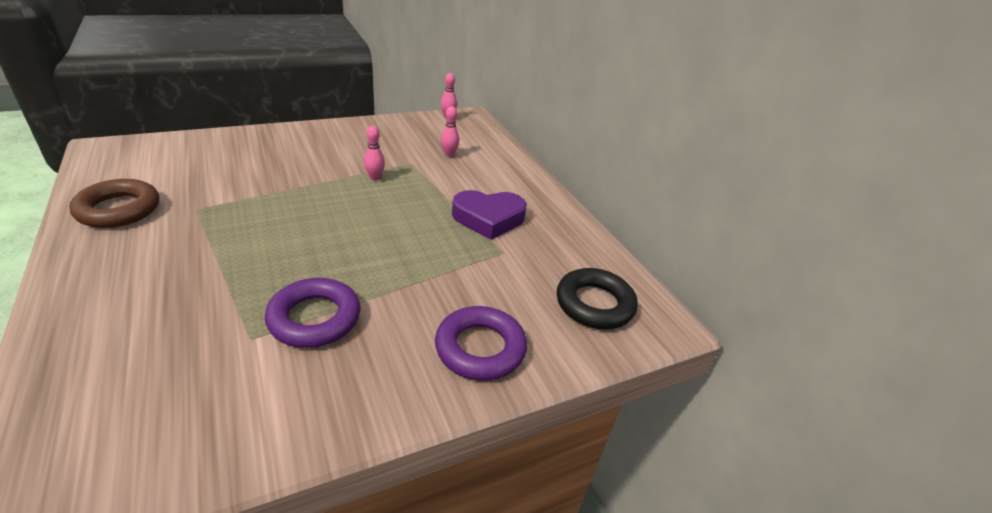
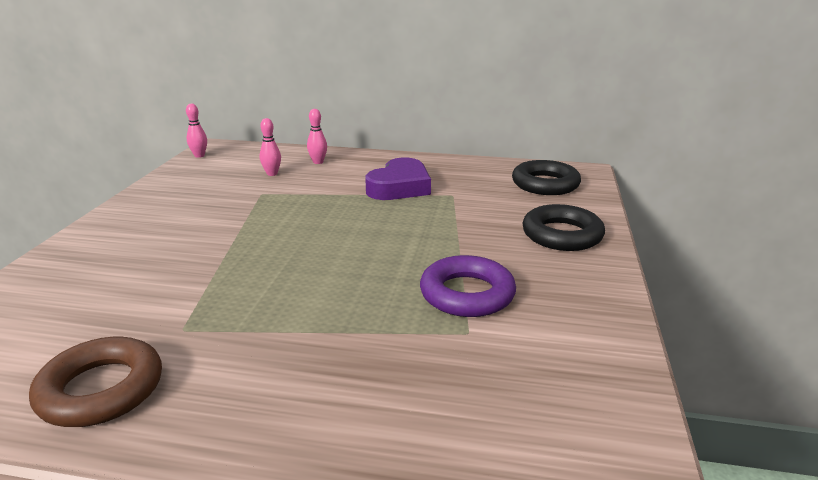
camera: 50 degrees left, 10 degrees down
(375, 178) = (264, 215): pink bowling pin -> pink bowling pin (318, 162)
(480, 348) = (562, 235): purple ring -> black ring

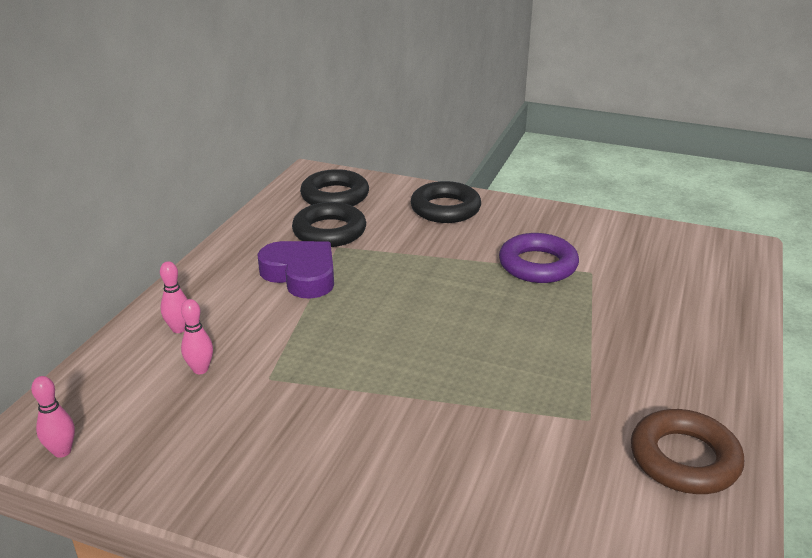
camera: 80 degrees left, 5 degrees up
(476, 189) = (329, 231): none -> black ring

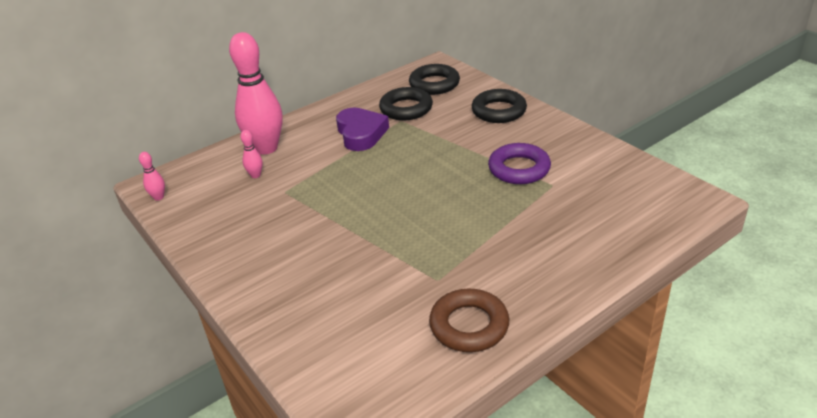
camera: 35 degrees right, 5 degrees up
(179, 329) = (266, 148): pink bowling pin -> pink bowling pin, size x2.46

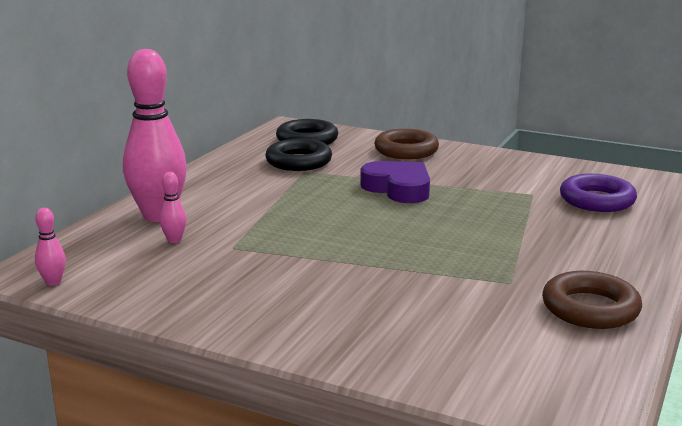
camera: 30 degrees left, 15 degrees down
(361, 133) = (269, 187): purple heart -> purple heart (398, 188)
(499, 111) = (406, 150): black ring -> brown ring
(519, 169) = (484, 188): purple ring -> purple ring (597, 200)

